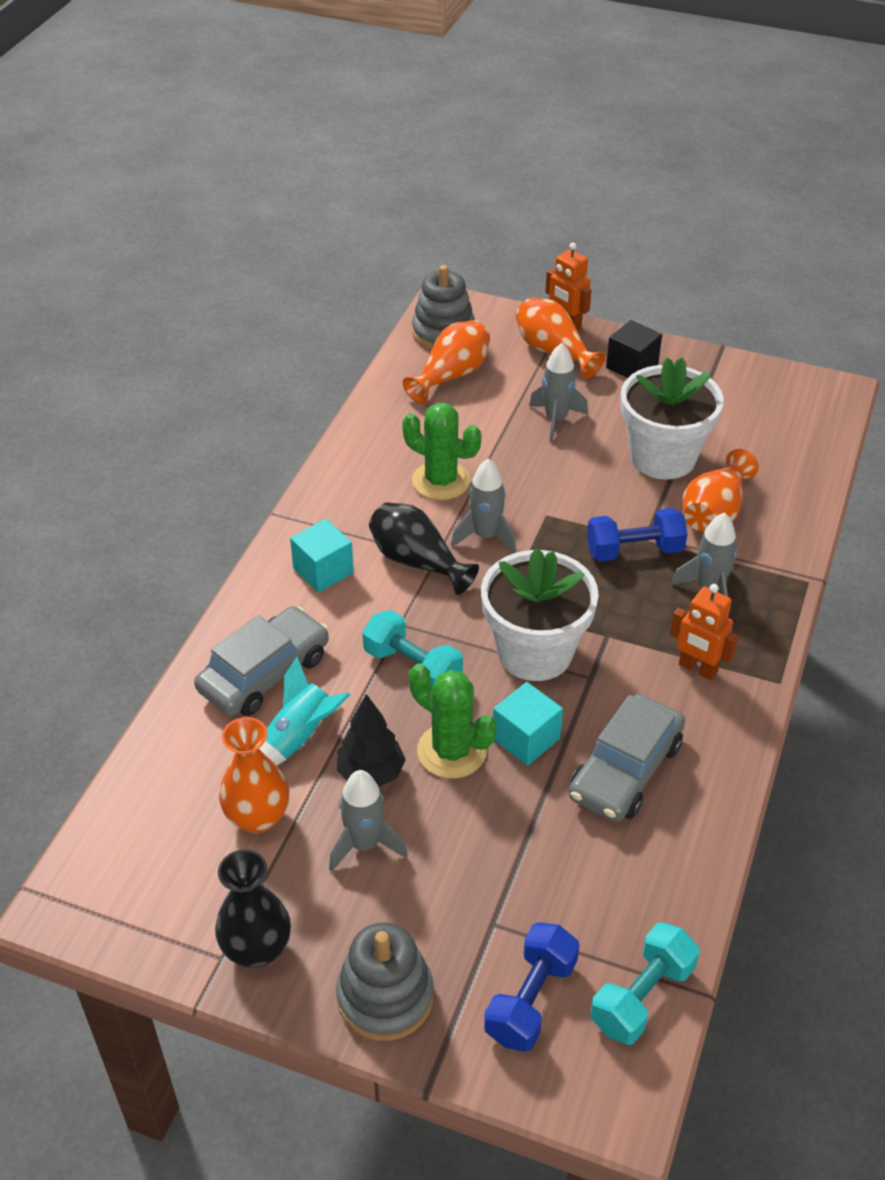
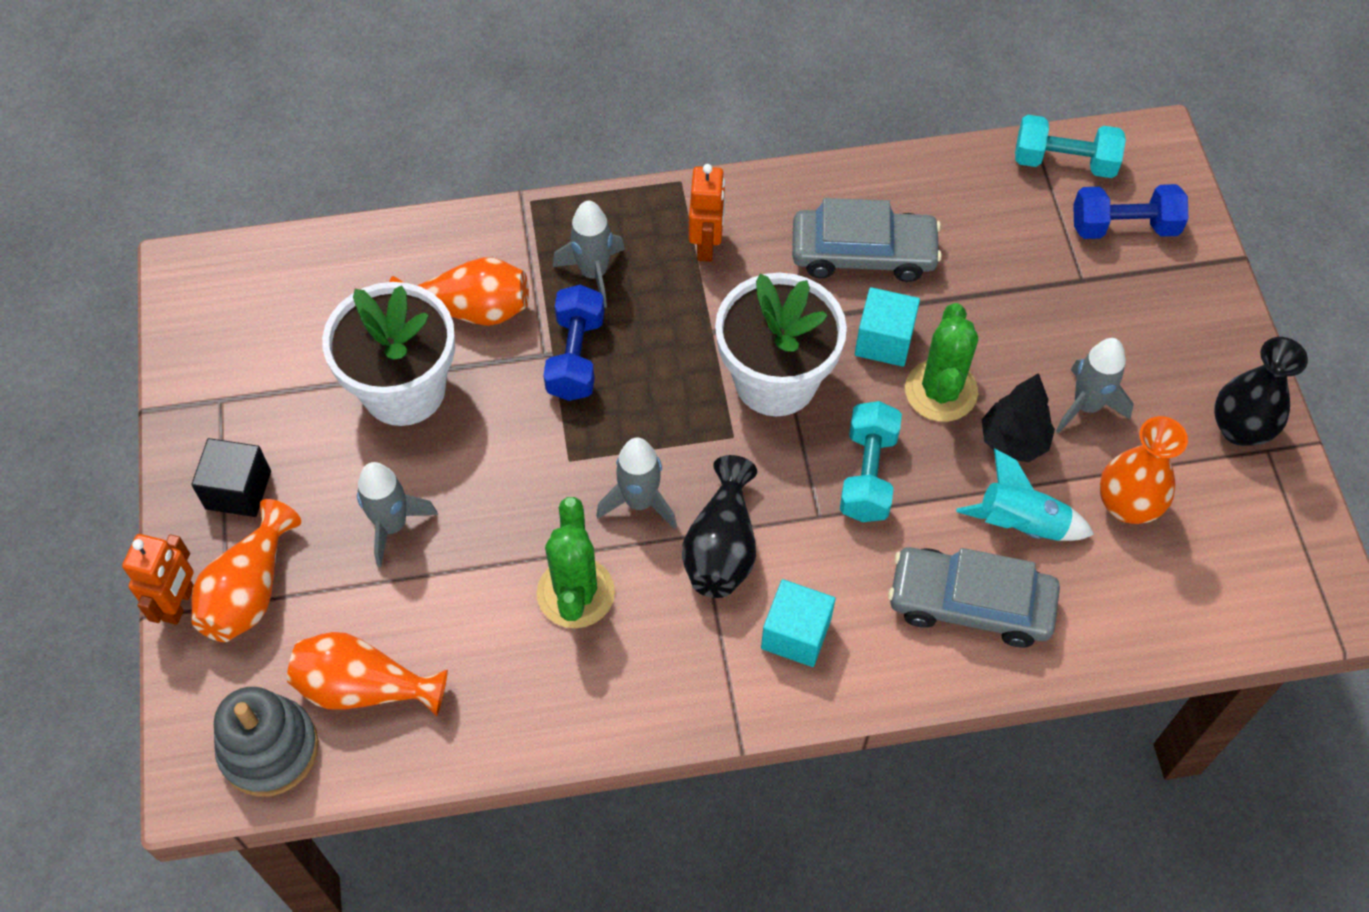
camera: 120 degrees left, 15 degrees up
(385, 997) = (1200, 319): grey stacking toy -> none
(634, 550) = (576, 356): blue dumbbell -> blue dumbbell turned 45 degrees clockwise

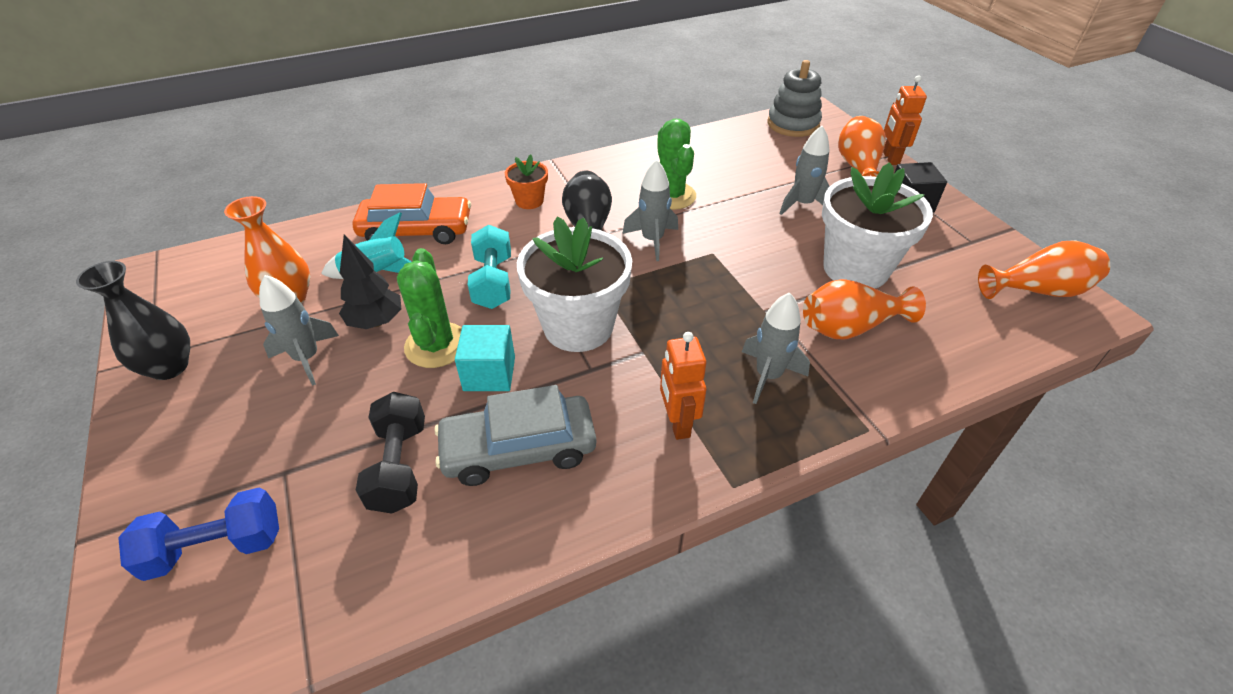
camera: 165 degrees right, 15 degrees down
(364, 687) = (764, 147): orange vase -> orange vase (1038, 291)
(576, 356) = (745, 312): blue dumbbell -> none
(796, 634) = (529, 201): turquoise cube -> orange flower pot
(970, 603) = (416, 230): grey car -> orange car
(975, 262) = (399, 466): none -> black dumbbell
(1064, 162) = (271, 627): turquoise dumbbell -> none

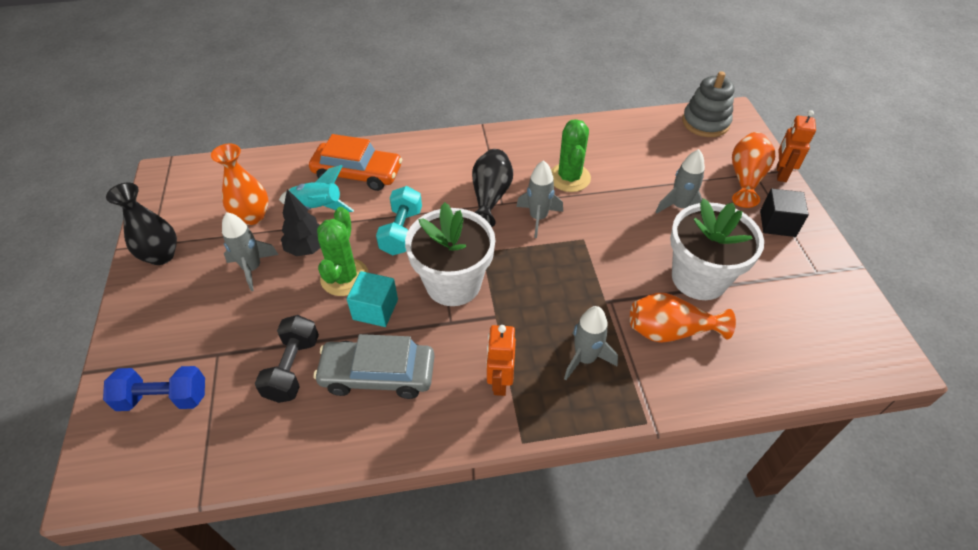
camera: 15 degrees right, 5 degrees up
(529, 201) = (452, 162): orange flower pot -> none
(1038, 291) = (854, 332): orange vase -> none

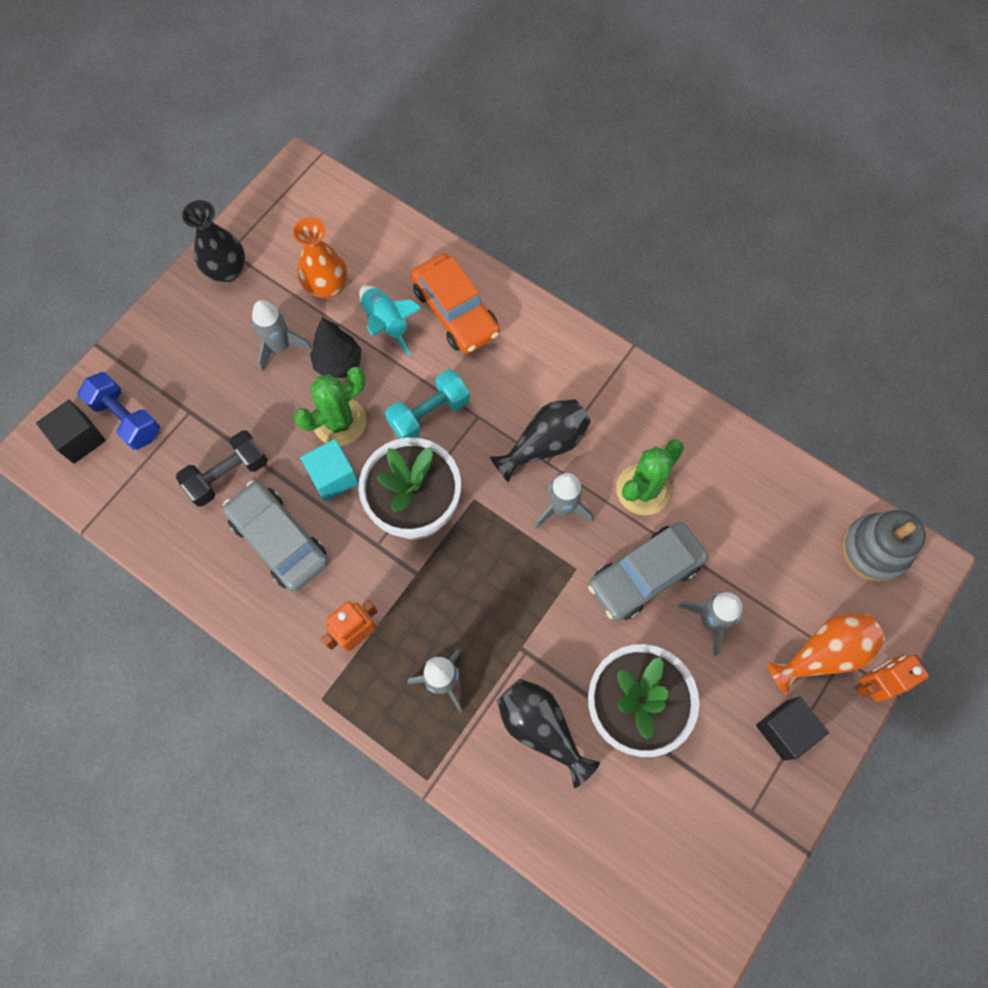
camera: 45 degrees right, 20 degrees up
(131, 444) = (80, 439): none -> black cube
(621, 213) = (645, 575): none -> grey car
(670, 331) = (541, 728): orange vase -> black vase

